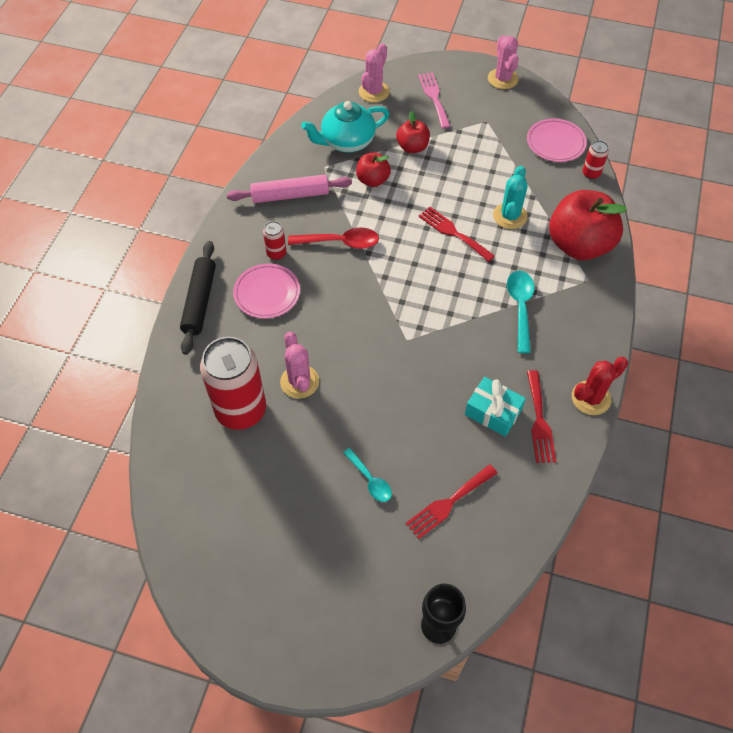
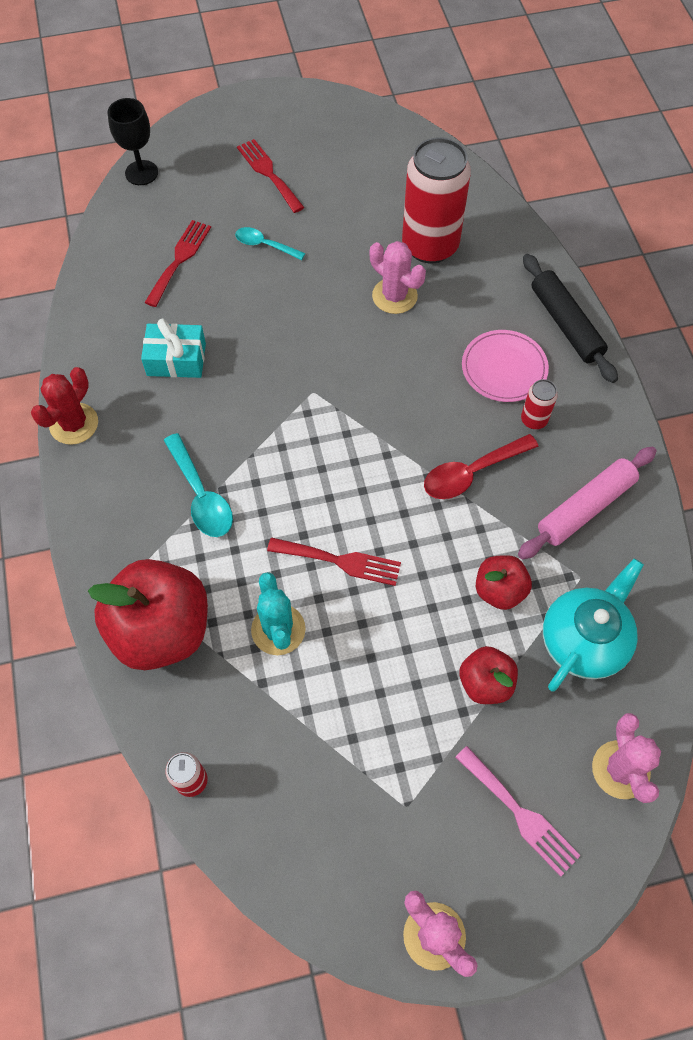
camera: 150 degrees right, 5 degrees up
(539, 421) = (122, 373): red fork -> red fork (268, 173)
(555, 142) = (273, 820): pink plate -> none

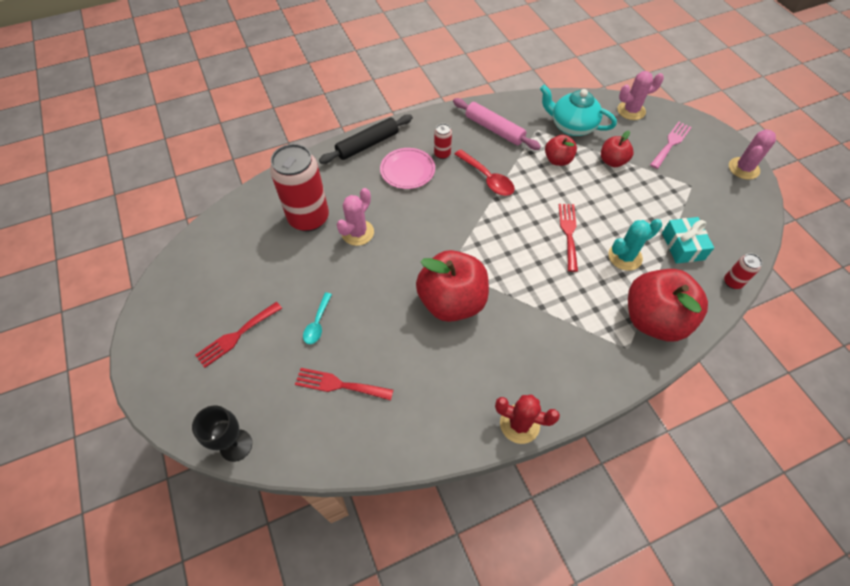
camera: 100 degrees left, 5 degrees down
(176, 359) = (441, 362): turquoise gift -> turquoise gift (682, 246)
(201, 495) = (551, 318): turquoise spoon -> none
(258, 385) = (452, 302): none -> red apple

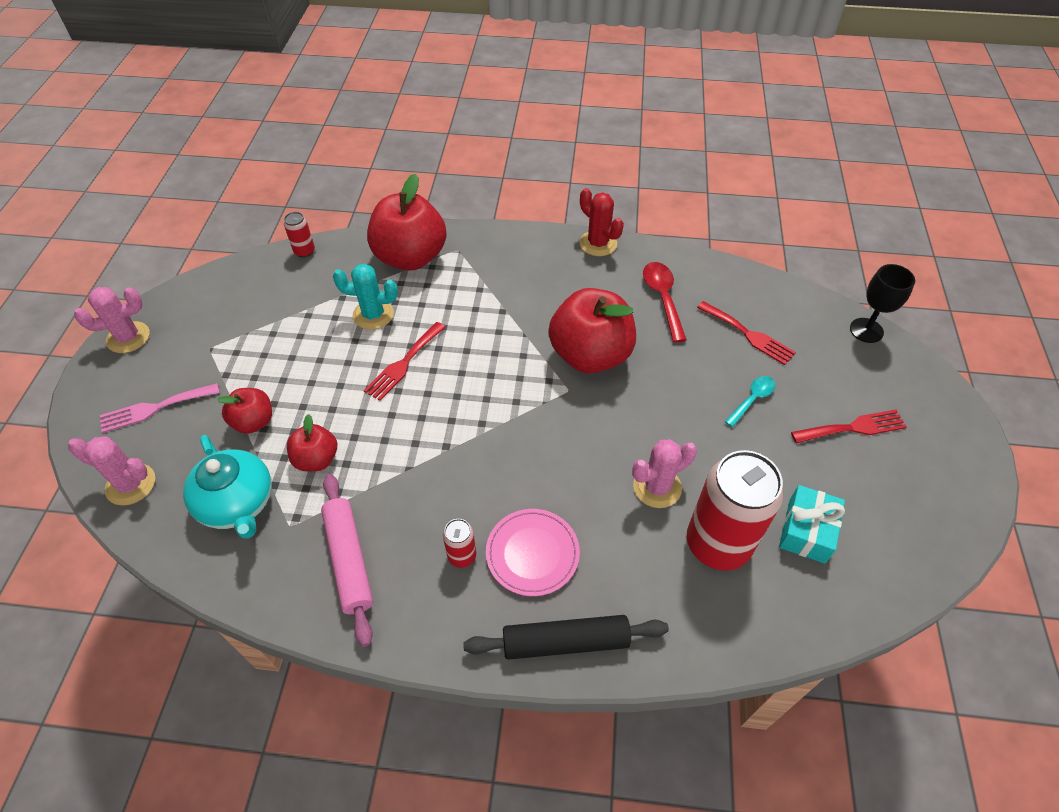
camera: 150 degrees left, 5 degrees down
(487, 178) = (432, 480): red spoon -> red spoon (662, 298)
(682, 246) = (305, 297): turquoise gift -> turquoise gift (806, 530)

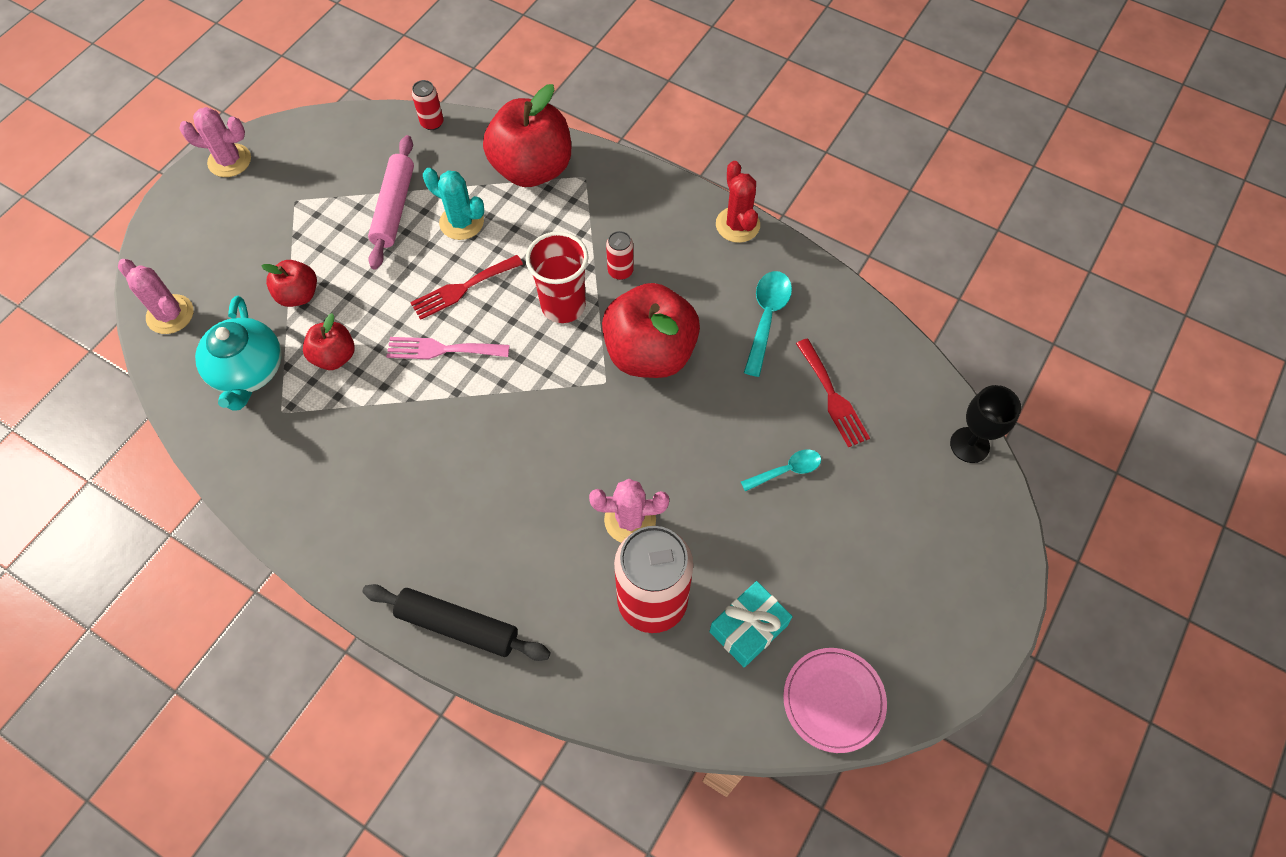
camera: 25 degrees right, 10 degrees up
(155, 408) = (221, 246): pink fork -> pink fork (442, 349)
(349, 560) = (314, 466): pink rolling pin -> pink rolling pin (394, 208)
(462, 556) = (412, 506): red can -> red can (620, 271)
(498, 346) = (563, 306): none -> red cup
(532, 553) = (475, 532): pink plate -> pink plate (833, 700)
(662, 298) = (766, 318): red spoon -> turquoise spoon
(853, 428) = (873, 546): red fork -> none

